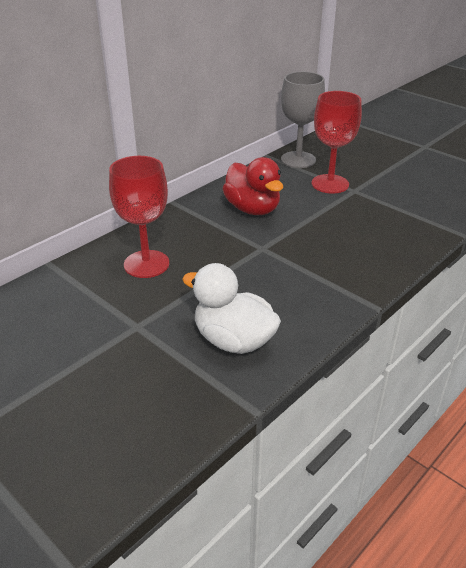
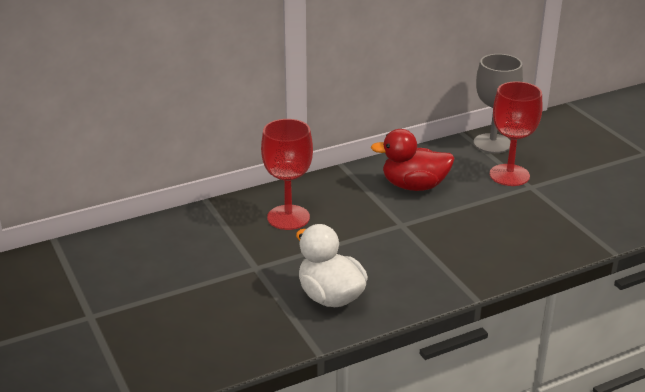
camera: 20 degrees right, 5 degrees down
(252, 209) = (414, 186): red duck -> red duck turned 105 degrees clockwise

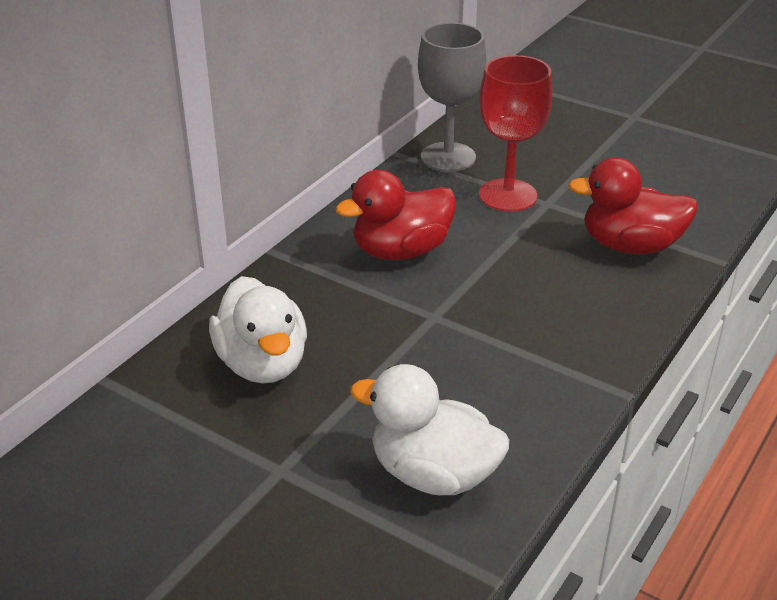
camera: 30 degrees left, 5 degrees up
(288, 217) = (262, 364): red goblet -> white duck
(561, 225) = (630, 246): none -> red duck

